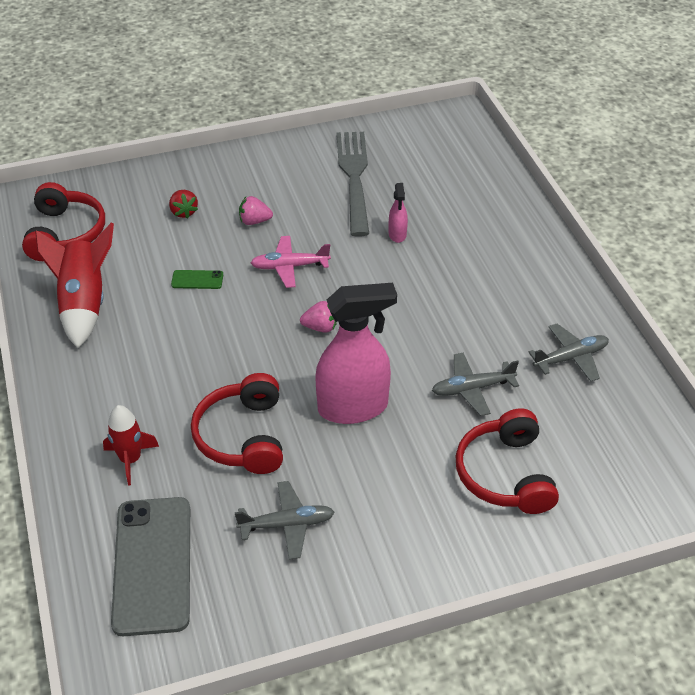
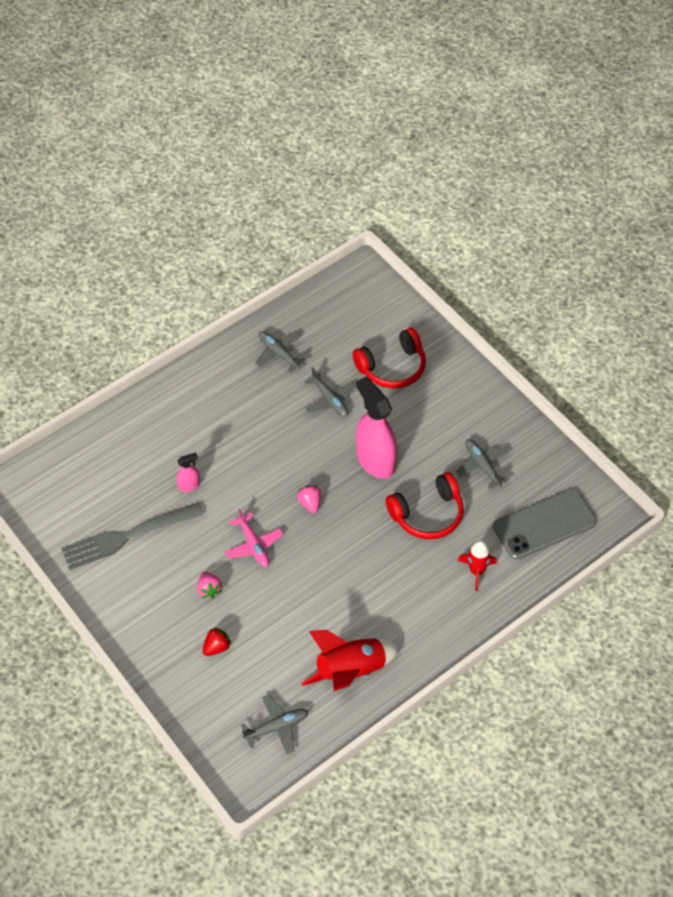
camera: 110 degrees left, 10 degrees up
(65, 233) = (277, 727): red headphones -> grey plane
(197, 280) = (293, 603): green phone -> none

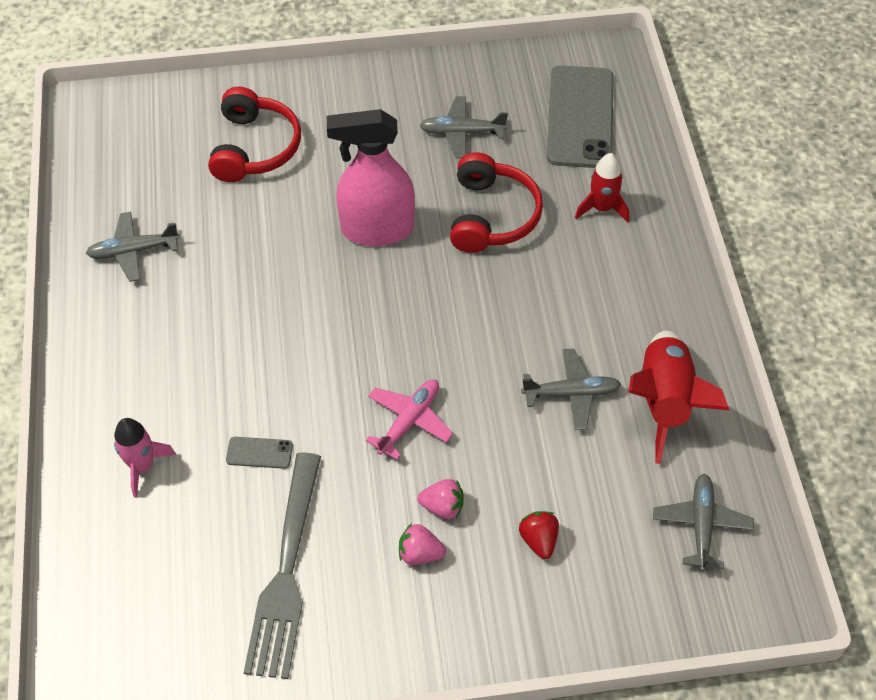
camera: 60 degrees left, 0 degrees up
(149, 438) = (142, 466): none -> pink rocket
(189, 485) = (259, 453): pink spray bottle -> grey phone
(254, 545) = (409, 420): pink plane -> pink plane turned 60 degrees counterclockwise
(310, 503) = (389, 327): pink strawberry -> pink strawberry (420, 553)
(330, 400) = (251, 232): grey plane -> grey plane (572, 393)

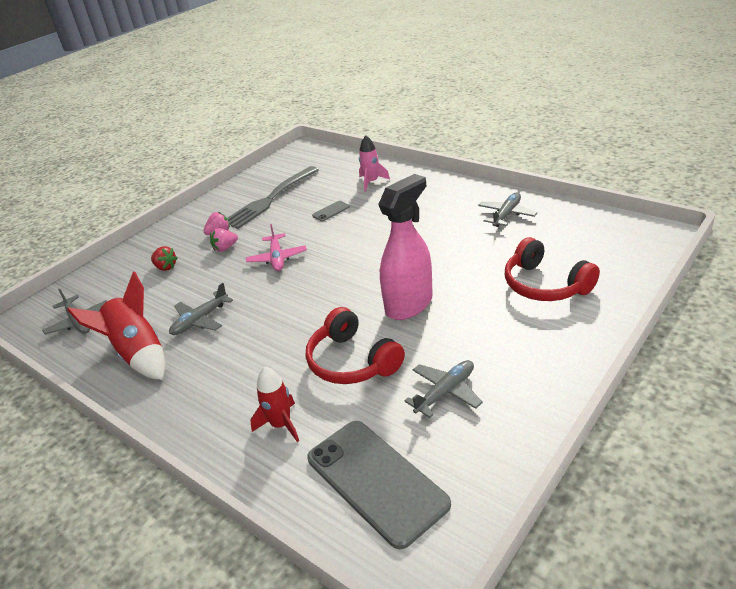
camera: 140 degrees right, 20 degrees down
(286, 572) = (270, 199): grey fork -> grey fork turned 105 degrees counterclockwise

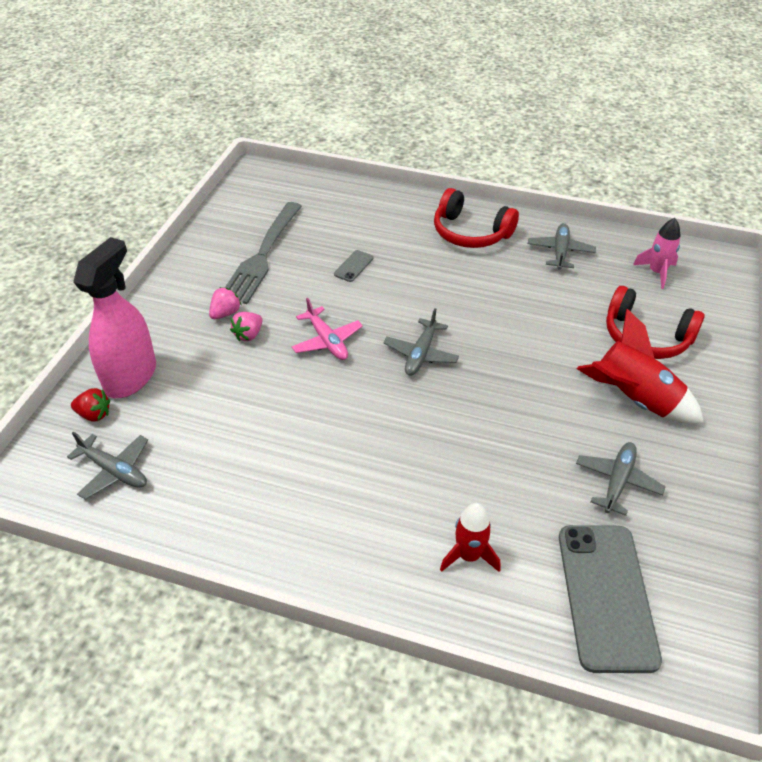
camera: 25 degrees left, 10 degrees up
(138, 353) = (232, 501): red rocket -> red rocket (634, 400)
(165, 267) = (184, 373): red strawberry -> red strawberry (94, 414)
(200, 320) = (284, 441): grey plane -> grey plane (421, 354)
(352, 361) = (499, 463): red headphones -> red headphones (470, 233)
(371, 182) = (379, 219): pink rocket -> pink rocket (656, 272)
(376, 481) = (606, 596): grey phone -> grey phone turned 60 degrees clockwise
(409, 304) = (520, 382): pink spray bottle -> pink spray bottle (131, 377)

